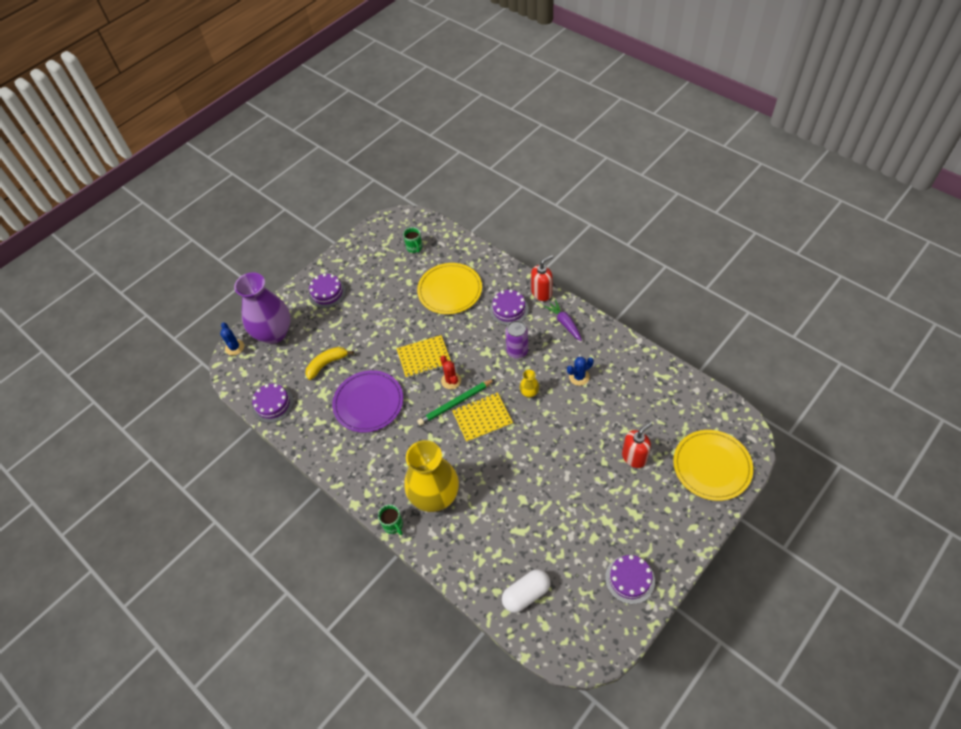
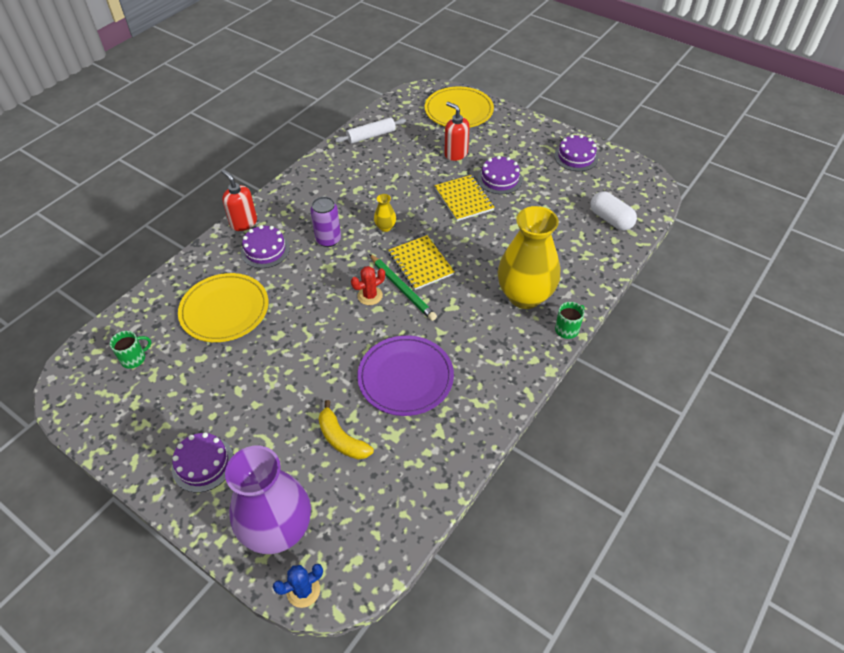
camera: 100 degrees left, 5 degrees down
(273, 404) = (414, 500): purple cake -> purple cake (500, 179)
(424, 357) = (334, 326): yellow notebook -> yellow notebook (464, 199)
(564, 323) = (291, 203): purple carrot -> none
(579, 377) = (364, 190): blue cactus -> none
(662, 382) = (371, 136): none -> white rolling pin

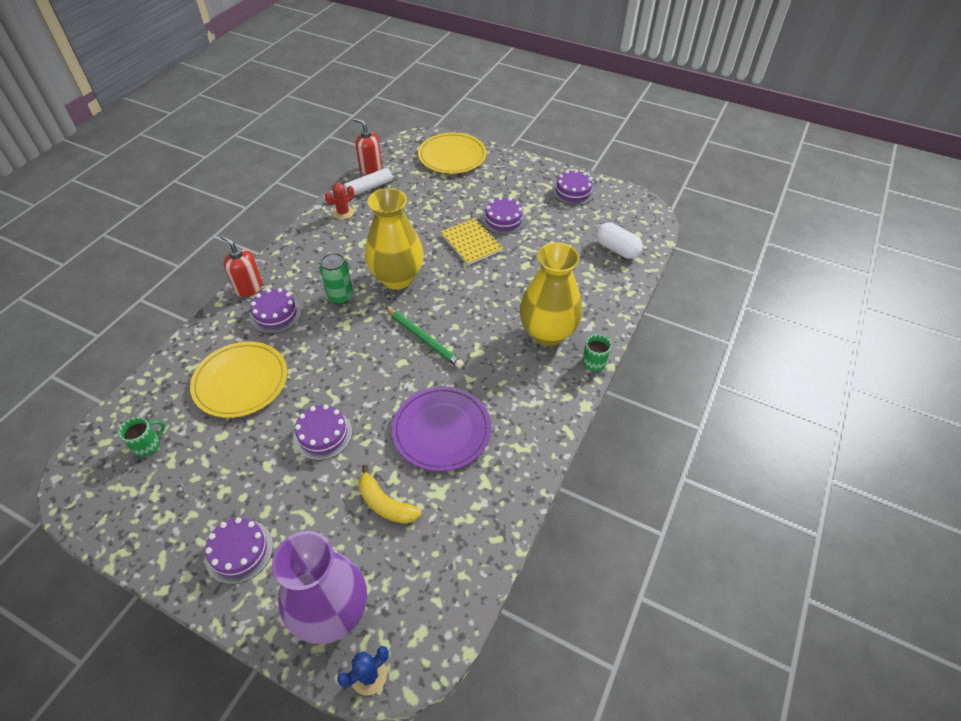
camera: 10 degrees left, 0 degrees up
(293, 368) = (322, 434): none -> purple cake
(328, 240) = (340, 296): purple can -> green can
(370, 296) = (392, 350): red cactus -> red cactus (343, 212)
(385, 227) = (397, 278): yellow vase -> yellow vase, size x2.49
(421, 263) = (439, 311): yellow notebook -> none
(456, 154) = (456, 198): red soap dispenser -> red soap dispenser (370, 168)

